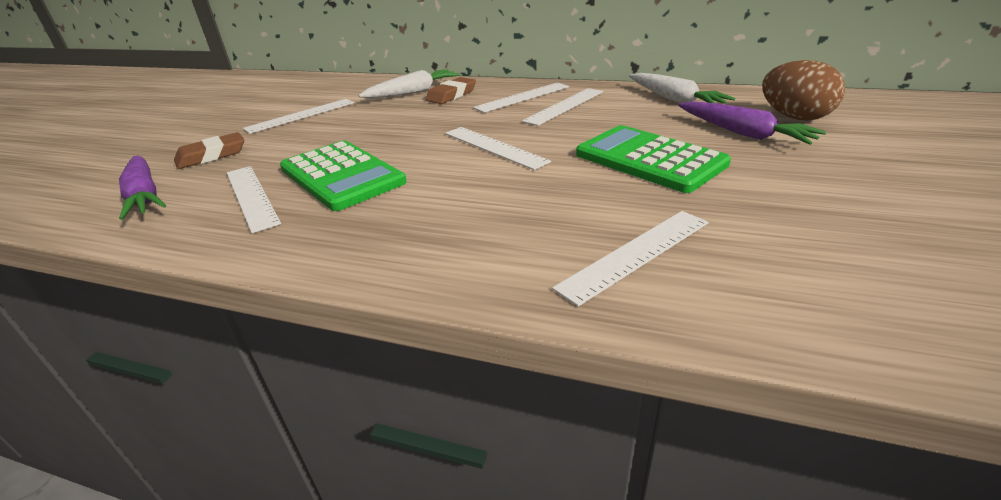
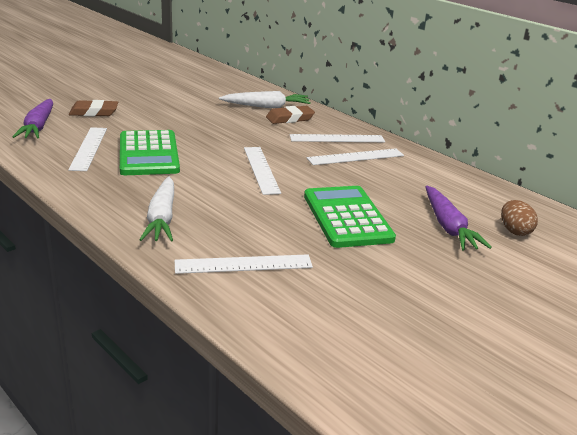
camera: 25 degrees right, 5 degrees down
(301, 115) = (173, 100): white ruler -> none
(674, 99) = (448, 182): white carrot -> white carrot (162, 218)
(794, 117) = (514, 231): brown egg -> brown egg, size x0.63

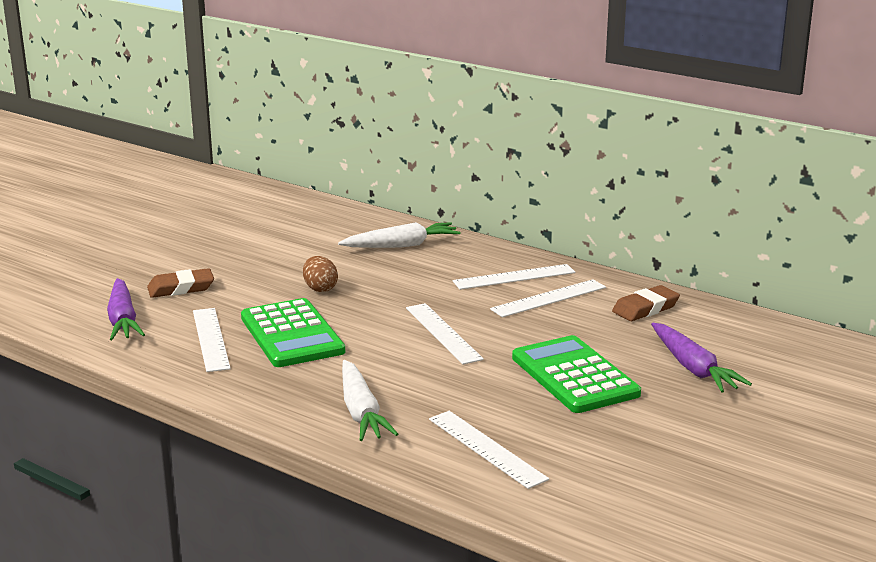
camera: 10 degrees left, 5 degrees down
(243, 264) = (486, 448): white ruler -> white ruler turned 75 degrees clockwise
(290, 118) = (441, 258): brown eraser -> brown eraser (645, 308)
(514, 231) = (768, 361): brown egg -> brown egg (320, 288)

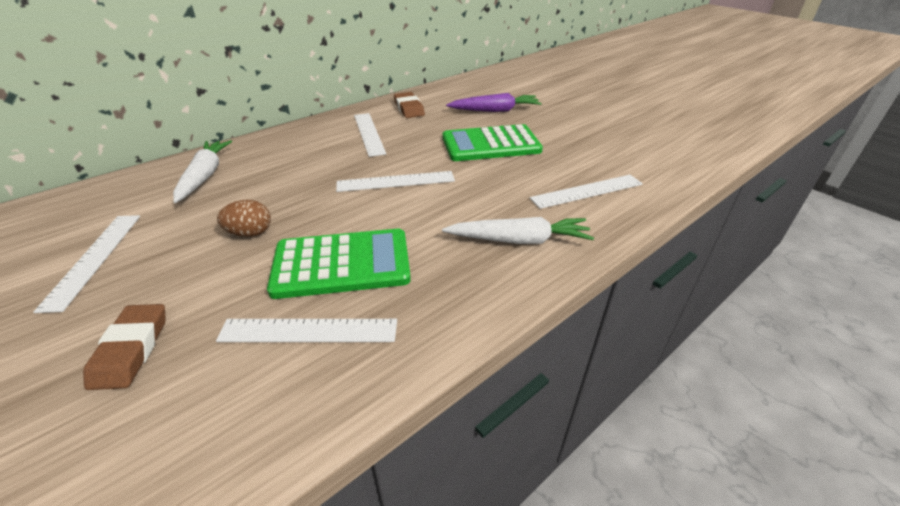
camera: 75 degrees left, 15 degrees up
(123, 320) = (175, 429): purple carrot -> none
(514, 277) = (322, 139): white ruler -> white ruler (94, 258)

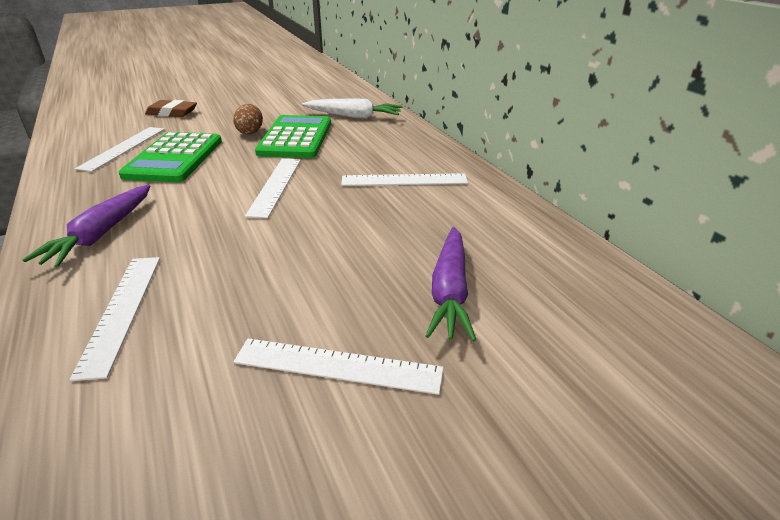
camera: 105 degrees right, 5 degrees down
(94, 258) = (268, 99): white ruler -> white ruler (338, 365)
(409, 108) = (480, 212): brown eraser -> none
(490, 144) = (319, 259): green calculator -> green calculator (296, 138)
(519, 240) = (101, 234): white carrot -> purple carrot

